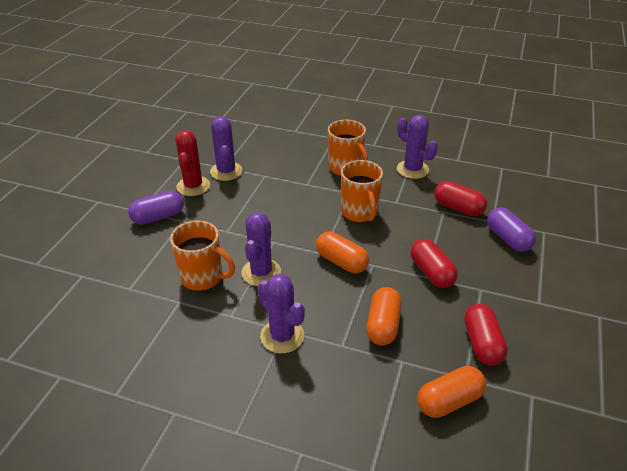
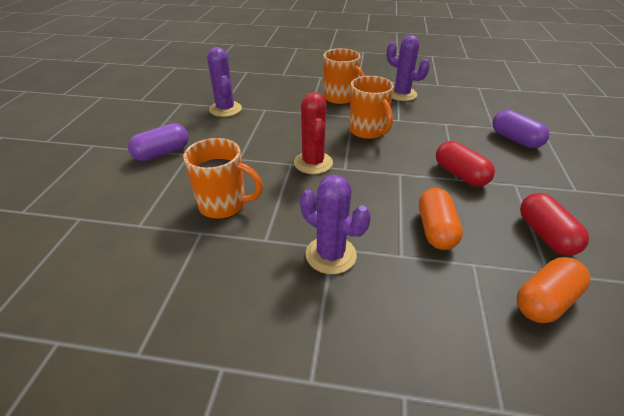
camera: 10 degrees left, 0 degrees up
(193, 186) = (194, 124): red cactus -> red cactus (313, 163)
(261, 272) = (287, 193): purple cactus -> none
(341, 262) = (367, 174): orange capsule -> none
(458, 208) = (457, 119): red capsule -> none

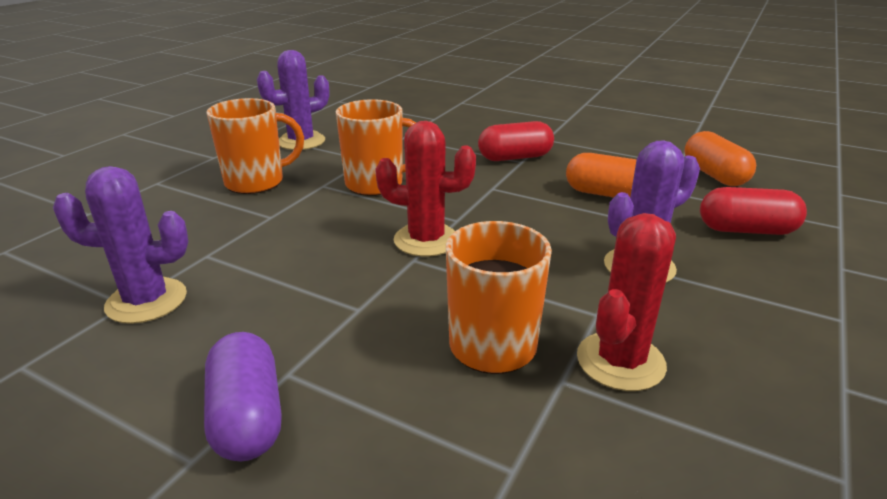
camera: 70 degrees left, 10 degrees down
(222, 253) = (620, 361): none -> red cactus
(515, 139) = (467, 117): purple capsule -> none
(545, 235) = (628, 150): red capsule -> red capsule (746, 230)

